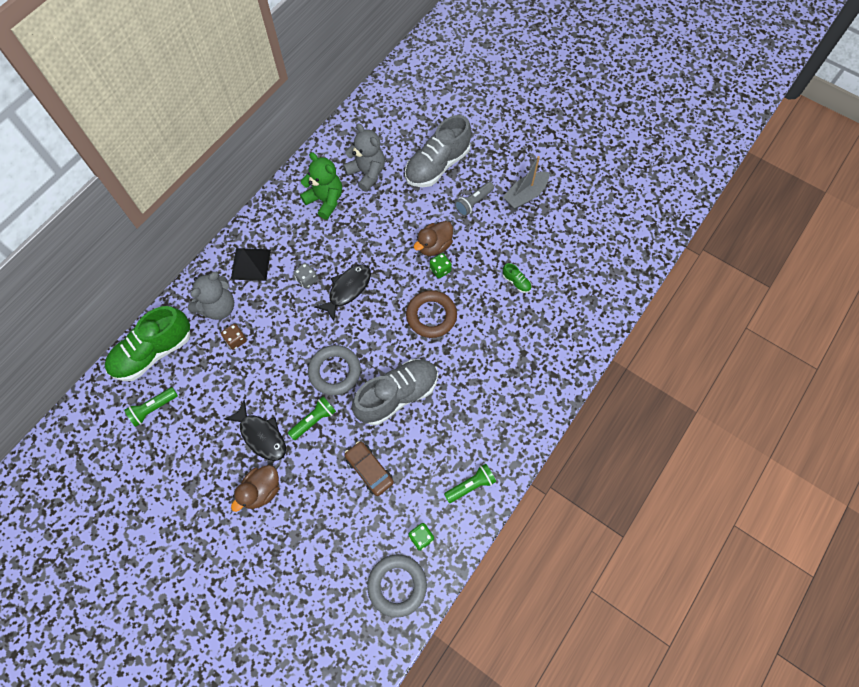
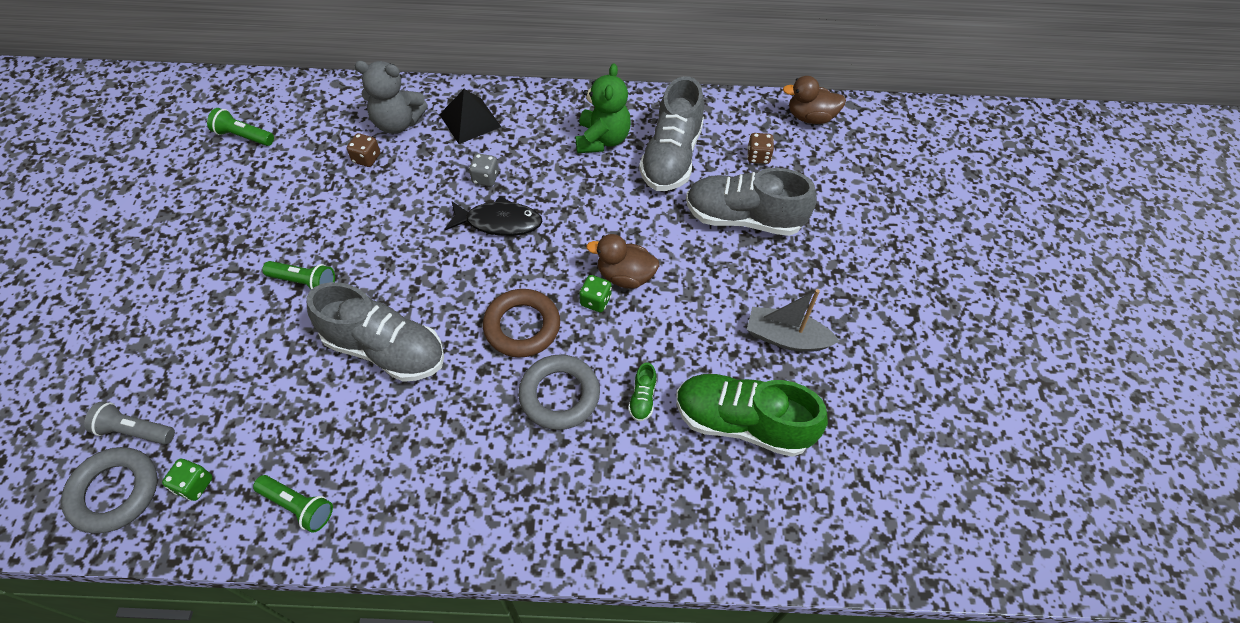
camera: 55 degrees right, 10 degrees down
(153, 352) = (310, 101): green shoe -> green shoe (742, 423)
(261, 435) = (258, 243): black fish -> none
(261, 491) = (187, 280): brown duck -> brown duck (810, 117)
(335, 371) = (380, 268): grey ring -> grey ring (559, 395)
(367, 173) = (671, 157): grey teddy bear -> grey shoe
(369, 470) = (265, 374): brown car -> none
(400, 131) = (758, 156): none -> brown dice
(473, 203) = (723, 285): grey flashlight -> grey flashlight (135, 431)

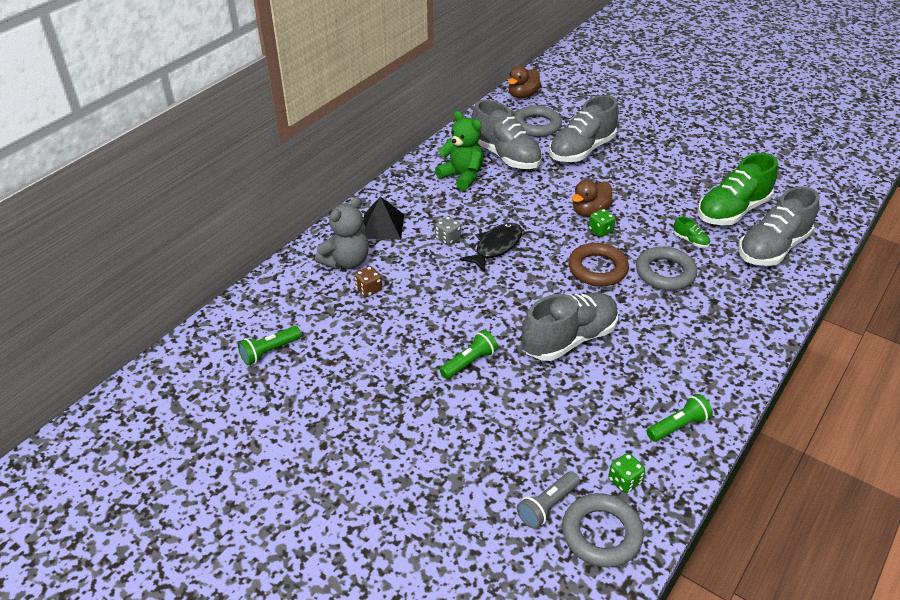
camera: 55 degrees left, 15 degrees down
(694, 497) = (772, 248): none -> grey shoe
(758, 156) = (537, 125): brown dice -> grey ring
(786, 338) = (683, 172): grey boat -> none

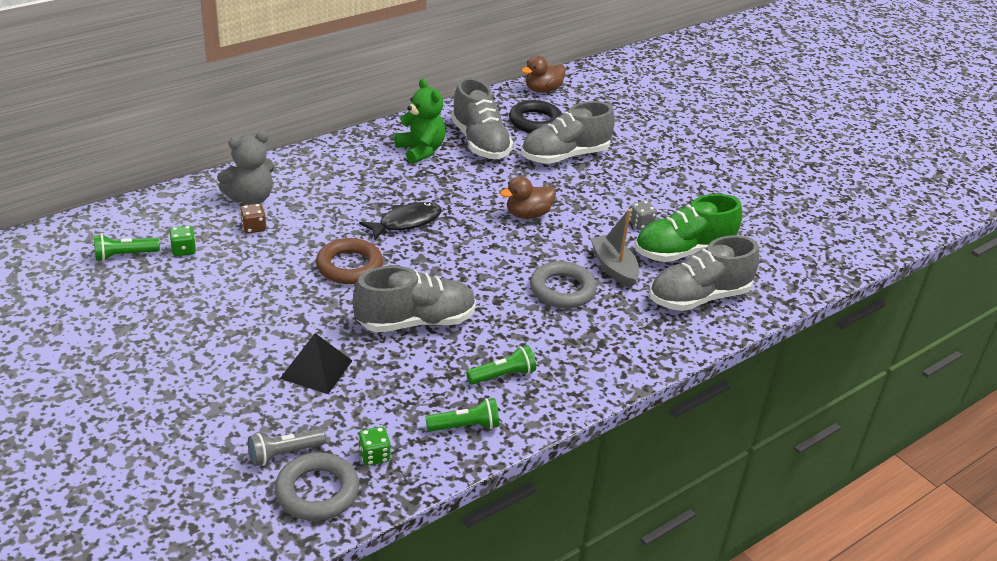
camera: 15 degrees right, 5 degrees down
(382, 226) = (308, 176): black pyramid -> black pyramid (316, 369)
(448, 238) = (363, 203): grey dice -> grey dice (640, 224)
(469, 362) = (303, 315): green flashlight -> green flashlight (503, 375)
(537, 125) = (535, 122): grey ring -> black ring
(597, 269) = (494, 268): brown ring -> brown ring (349, 266)
(600, 231) = (525, 235): green dice -> green dice (184, 250)
(690, 241) = (614, 268): green shoe -> grey boat

